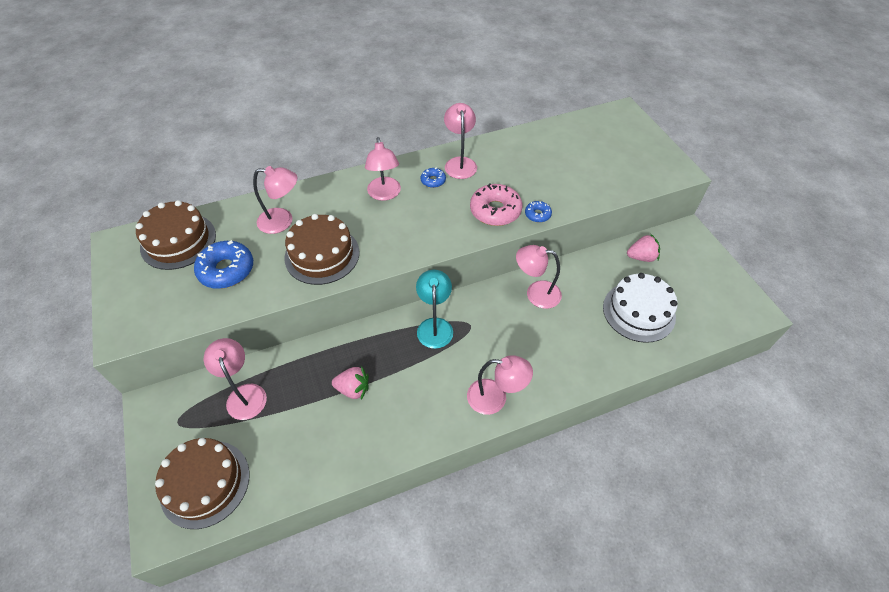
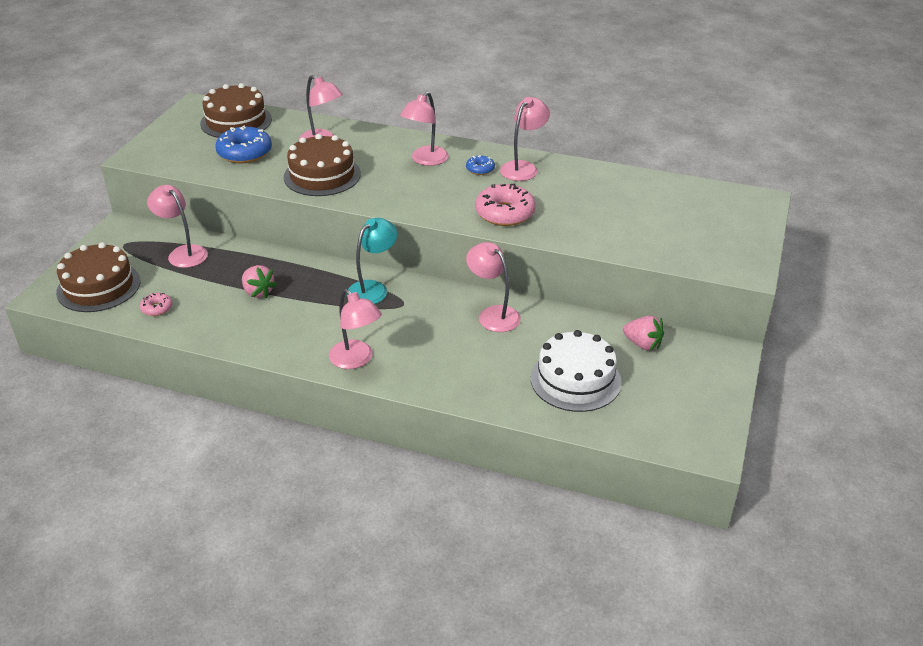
camera: 40 degrees right, 15 degrees down
(244, 394) = (183, 253): pink lamp -> pink lamp turned 60 degrees counterclockwise
(286, 466) = (157, 308): none -> pink donut
(537, 214) = (540, 233): blue donut -> none

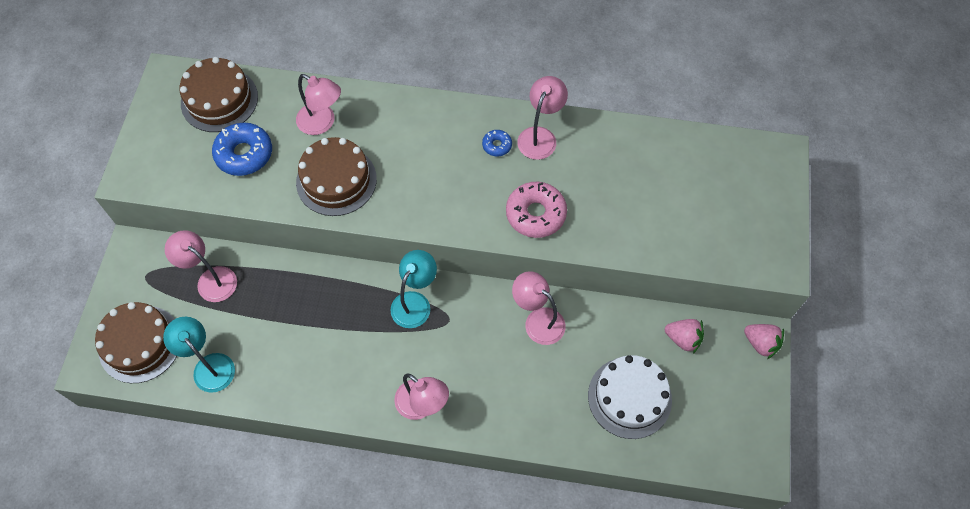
camera: 10 degrees left, 25 degrees up
(157, 308) = (209, 366): pink donut -> turquoise lamp
(258, 292) = (303, 326): pink strawberry -> pink strawberry (760, 343)
(425, 160) = (437, 138): pink lamp -> none

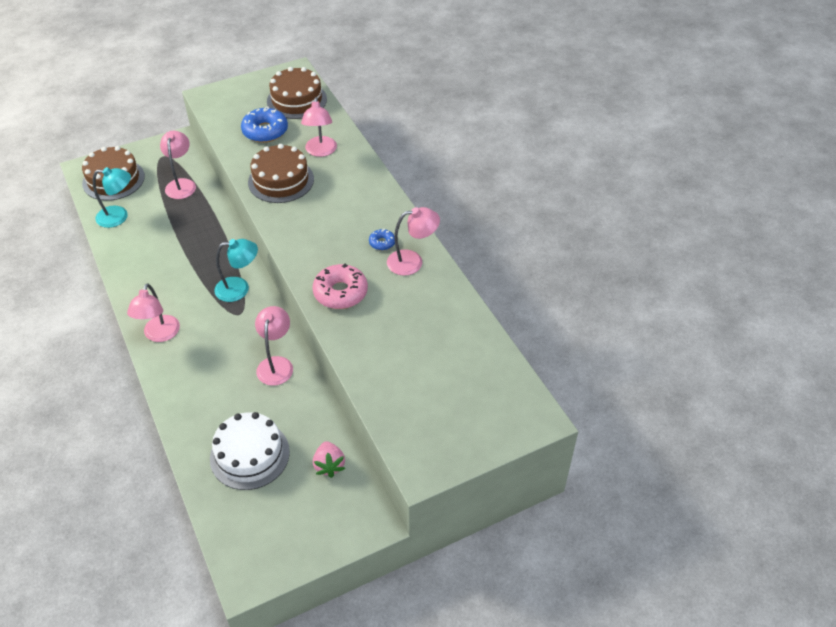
camera: 55 degrees right, 15 degrees down
(209, 366) = (119, 217): turquoise lamp -> turquoise lamp turned 75 degrees clockwise
(760, 343) = (366, 524): pink strawberry -> none

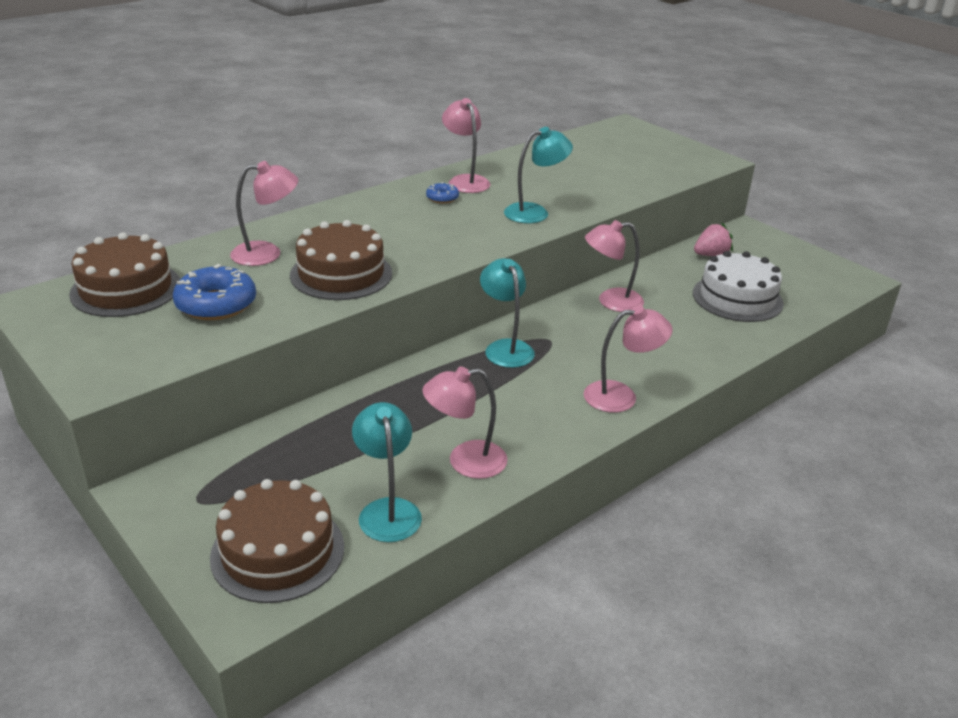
camera: 105 degrees left, 15 degrees down
(181, 184) = (283, 454): pink lamp -> pink lamp (465, 461)
(340, 292) = (535, 212): pink donut -> turquoise lamp

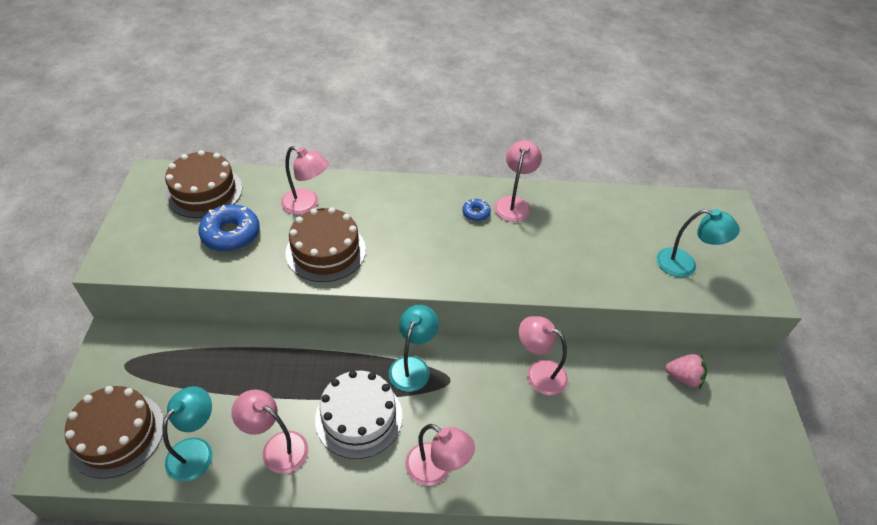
camera: 40 degrees right, 15 degrees up
(535, 212) = (525, 266): turquoise lamp -> turquoise lamp (685, 265)
(737, 298) = (648, 439): white cake -> white cake (359, 417)

